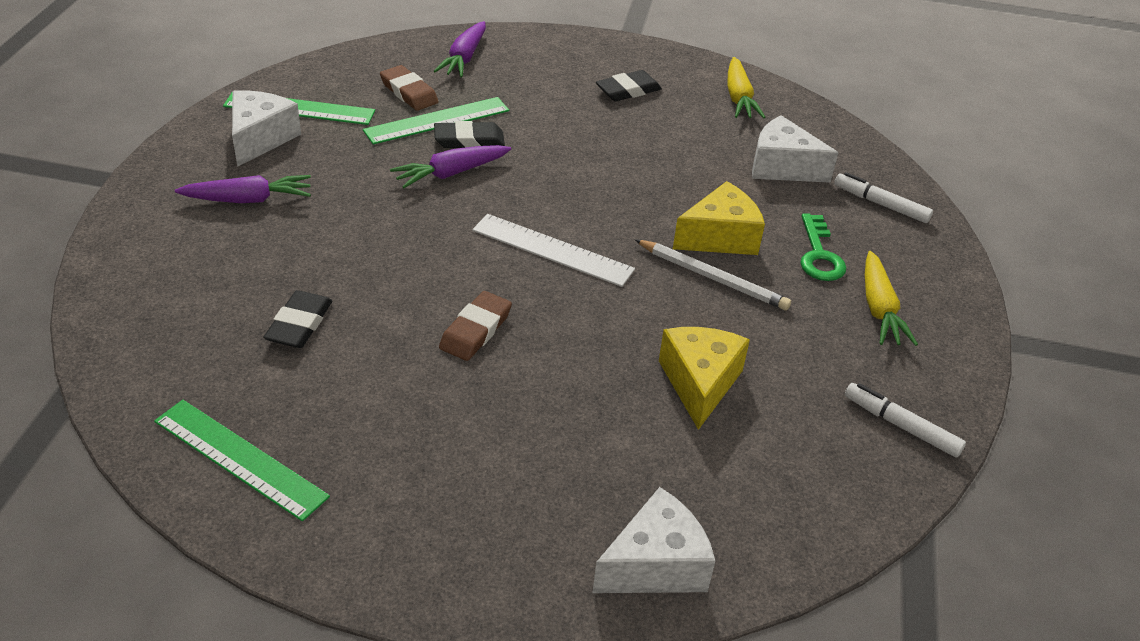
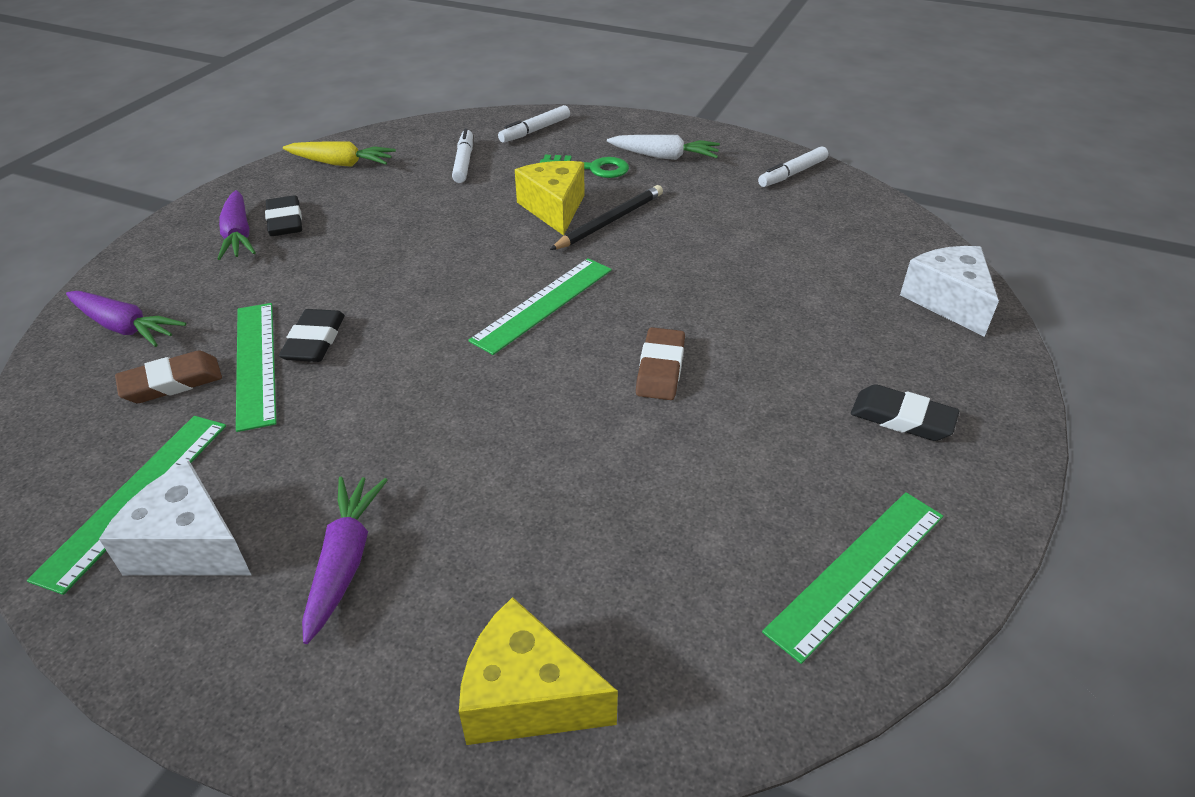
camera: 75 degrees left, 0 degrees up
(299, 324) = (629, 511): black eraser -> black eraser (902, 418)
(451, 173) = (376, 361): purple carrot -> purple carrot (238, 235)
(475, 330) = (660, 368): brown eraser -> brown eraser turned 60 degrees clockwise
(552, 250) = (544, 304): white ruler -> green ruler
(699, 383) = (744, 249): yellow cheese -> yellow cheese (527, 696)
(712, 278) = (610, 221): white pencil -> black pencil
(782, 167) = (464, 162): white cheese -> white marker
(879, 309) = (664, 157): yellow carrot -> white carrot

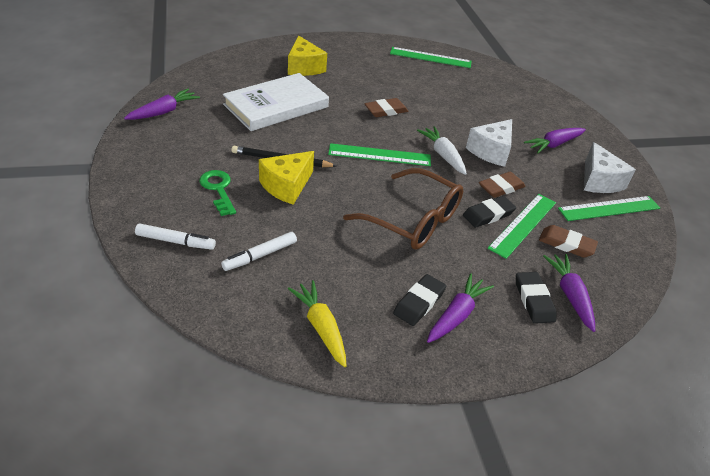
camera: 130 degrees left, 0 degrees up
(340, 390) = (501, 187): none -> brown eraser
(389, 271) = (413, 220): none -> brown glasses
(527, 696) = (537, 97): yellow cheese -> yellow cheese (304, 67)
(664, 157) = (176, 164): white carrot -> white carrot (443, 155)
(753, 259) = (276, 106): none -> white book
(792, 174) = (164, 112): white marker -> purple carrot
(902, 418) = (353, 58): black eraser -> black eraser (534, 300)
(947, 301) = (263, 55): white cheese -> white cheese (491, 151)

